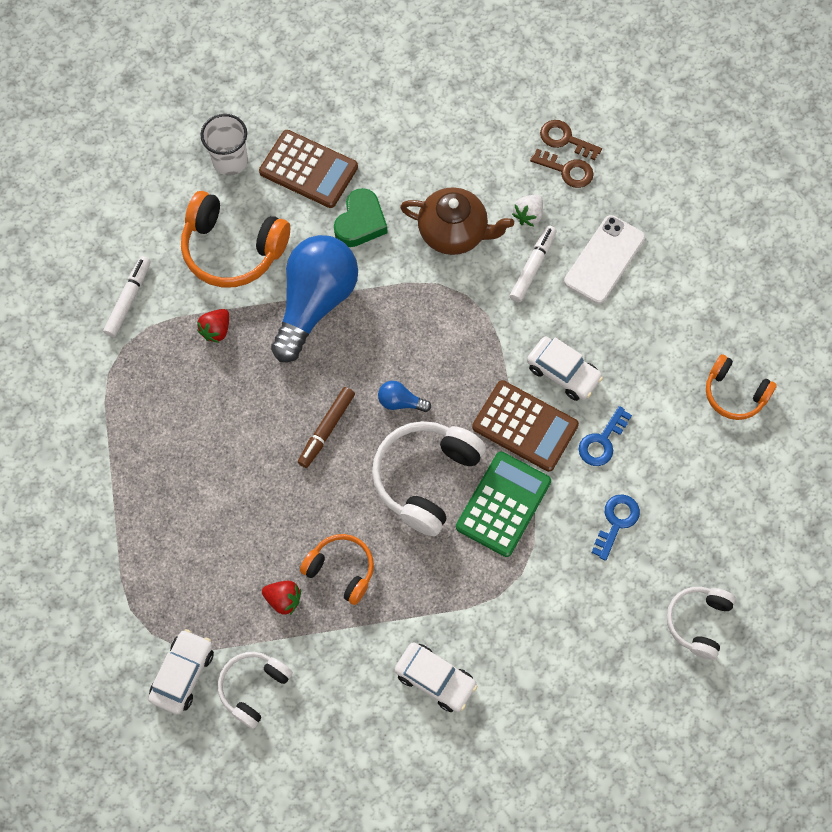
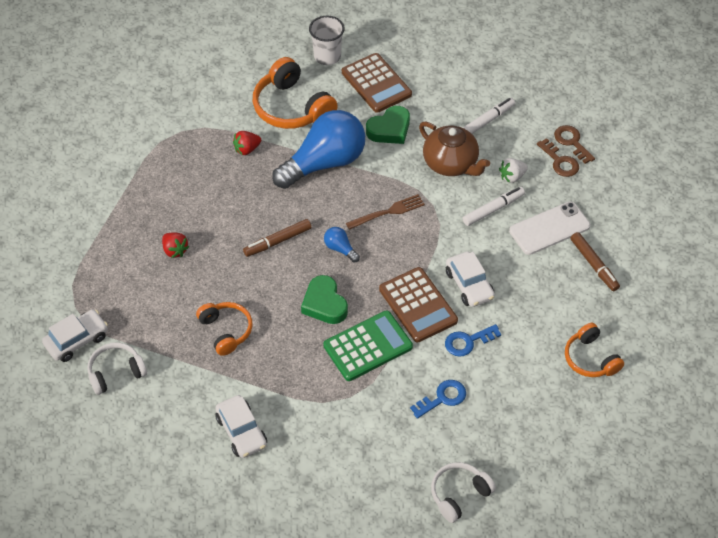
camera: 30 degrees right, 15 degrees down
(128, 300) = (203, 106): white marker -> white marker (486, 121)
(283, 599) = (174, 329): red strawberry -> red strawberry (175, 250)
(423, 329) = (388, 212): none -> brown fork
(426, 478) = (324, 304): white headphones -> green heart
(674, 280) = (593, 264): none -> brown marker

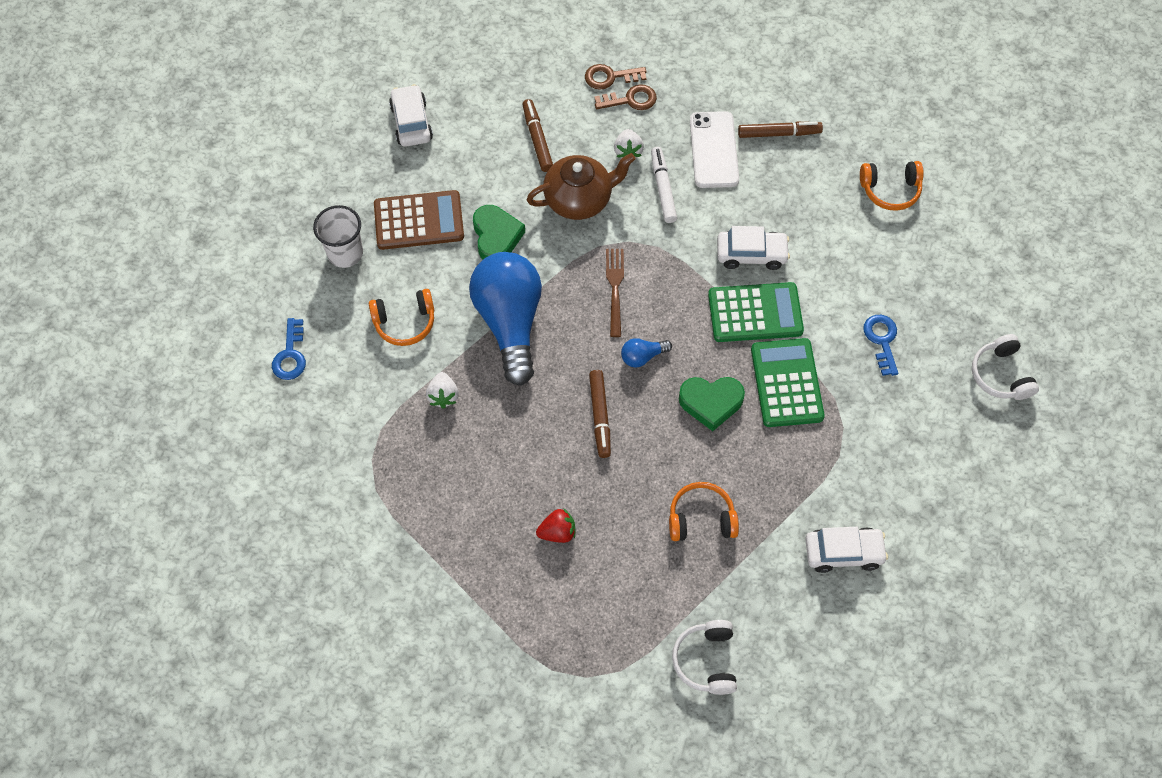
camera: 65 degrees left, 10 degrees up
(77, 340) = (639, 691): white car -> white car (411, 122)
(247, 149) = (443, 396): red strawberry -> white strawberry
(292, 107) = (405, 322): orange headphones -> orange headphones, size x0.61
(418, 305) = (755, 313): brown calculator -> green calculator
(468, 341) = (822, 287): blue key -> blue key (290, 355)
(486, 121) = (537, 139): white marker -> brown marker

